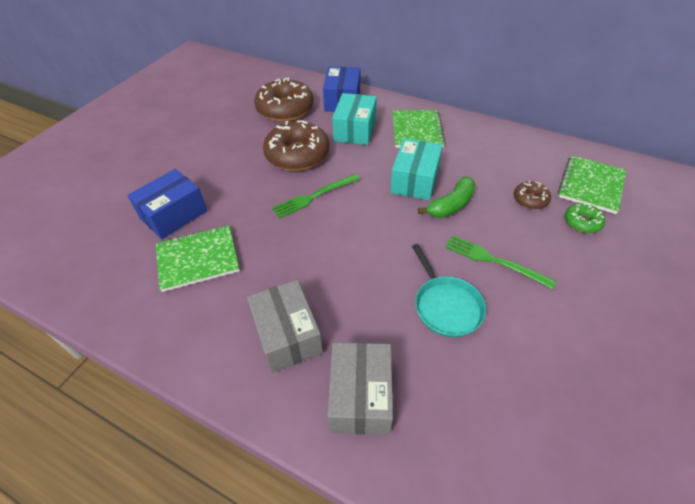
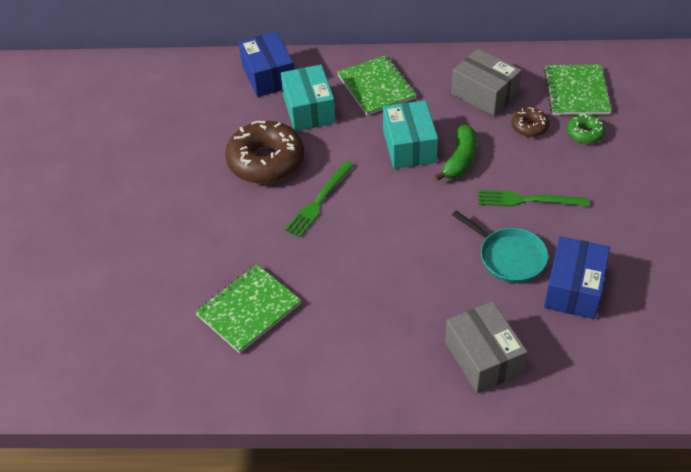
camera: 25 degrees left, 0 degrees up
(173, 214) = (182, 277): blue box -> blue box (573, 289)
(285, 109) = (208, 109): brown donut -> none
(287, 335) = (389, 339): grey box -> grey box (484, 94)

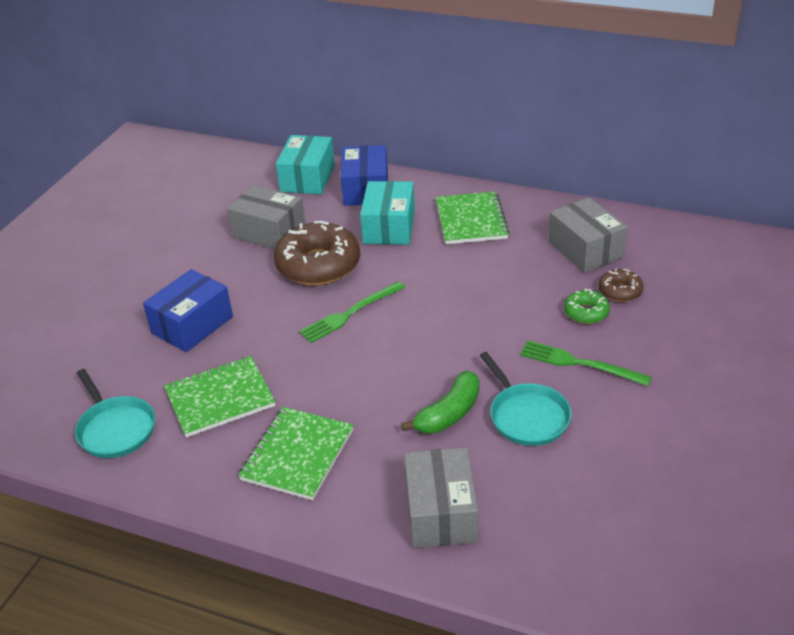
camera: 20 degrees right, 10 degrees down
(171, 363) = (115, 429): none -> turquoise pan
(203, 138) = (269, 232): none -> grey box
(409, 146) = (475, 282): turquoise box -> turquoise box (307, 178)
(460, 160) = (523, 307): green banana -> green banana (449, 413)
(573, 289) = (586, 468): blue box -> blue box (192, 325)
(576, 92) = (694, 267): green notebook -> green notebook (297, 455)
(585, 133) = (682, 311): green donut -> green donut (586, 312)

